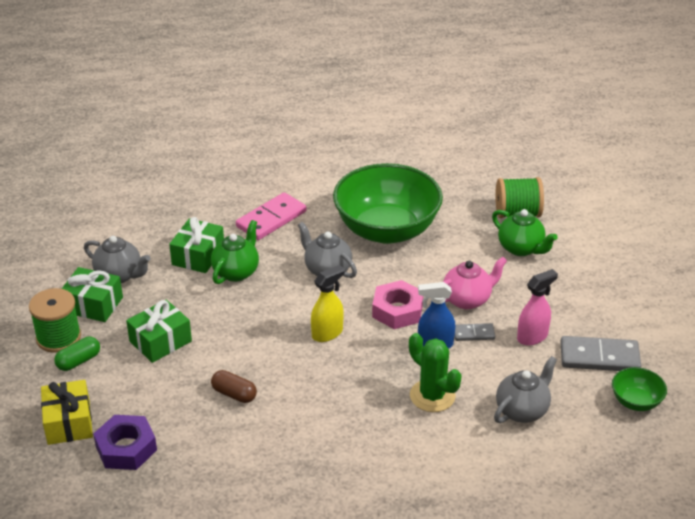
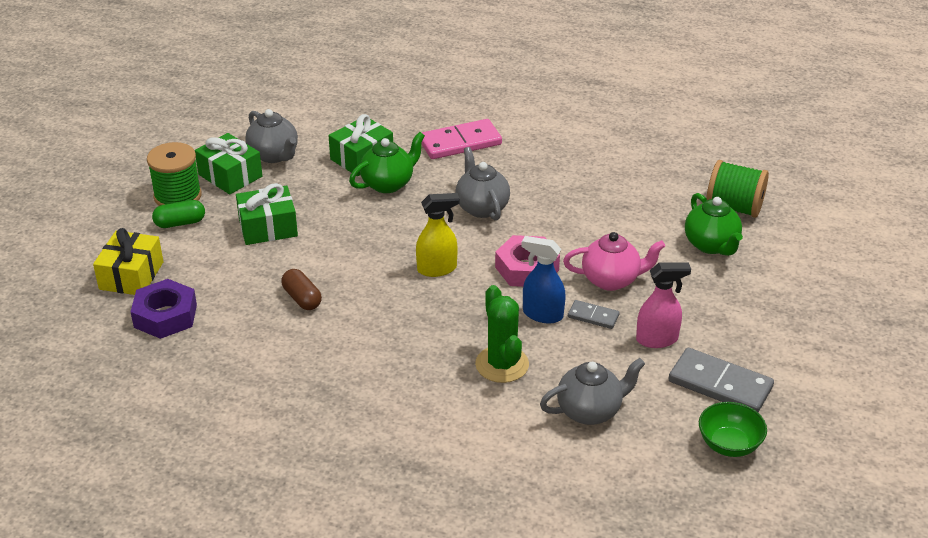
camera: 25 degrees right, 0 degrees up
(386, 230) = (574, 185): green bowl -> none

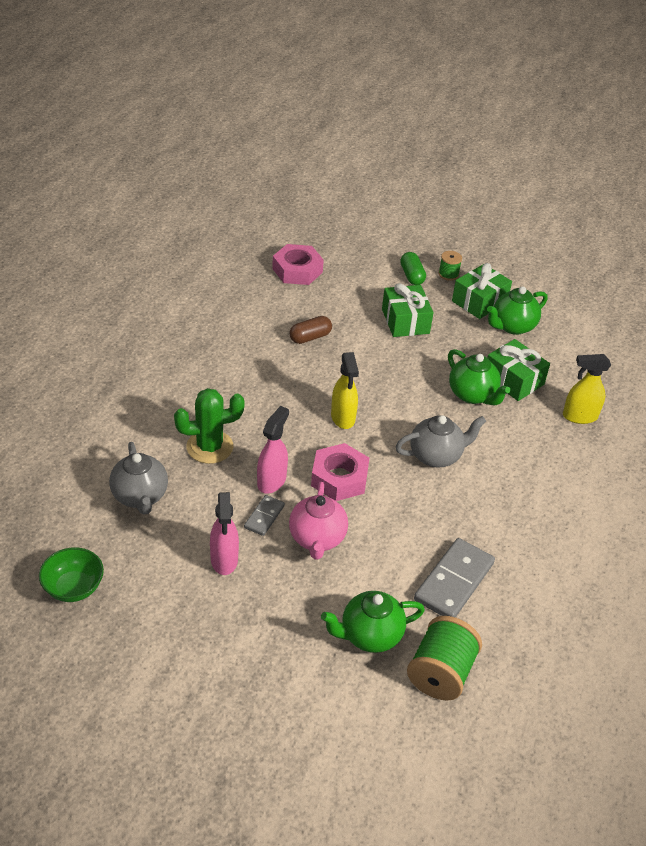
camera: 90 degrees right, 5 degrees up
(131, 276) = (346, 254): yellow gift -> none
(165, 316) = (297, 270): purple nut -> pink nut
(177, 196) = (448, 274): green spool -> green spool, size x0.53
(274, 155) = (512, 326): grey teapot -> green teapot
(410, 123) = (579, 416): none -> yellow spray bottle
(460, 143) = (548, 450): pink domino -> none
(542, 314) = (272, 481): blue spray bottle -> pink spray bottle
(720, 384) = (152, 597): grey domino -> grey domino (454, 582)

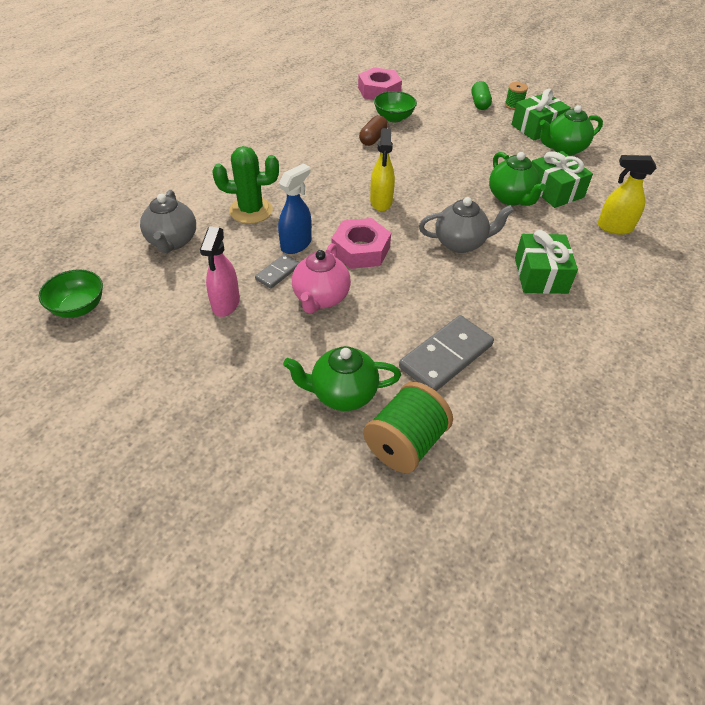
camera: 15 degrees right, 5 degrees up
(272, 481) = (296, 244): pink spray bottle -> blue spray bottle
(310, 337) = (373, 138): brown capsule -> brown capsule turned 45 degrees counterclockwise
(324, 306) = (394, 118): none -> green bowl
(405, 321) = (463, 135): green gift -> green gift (540, 275)

